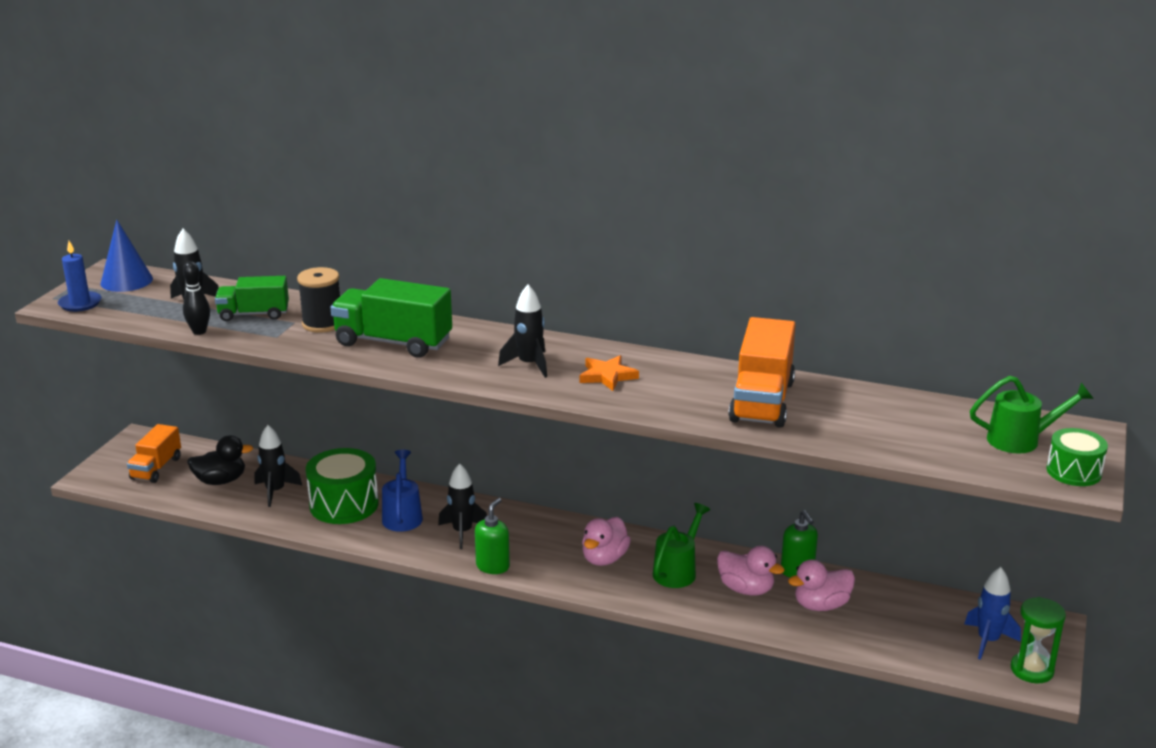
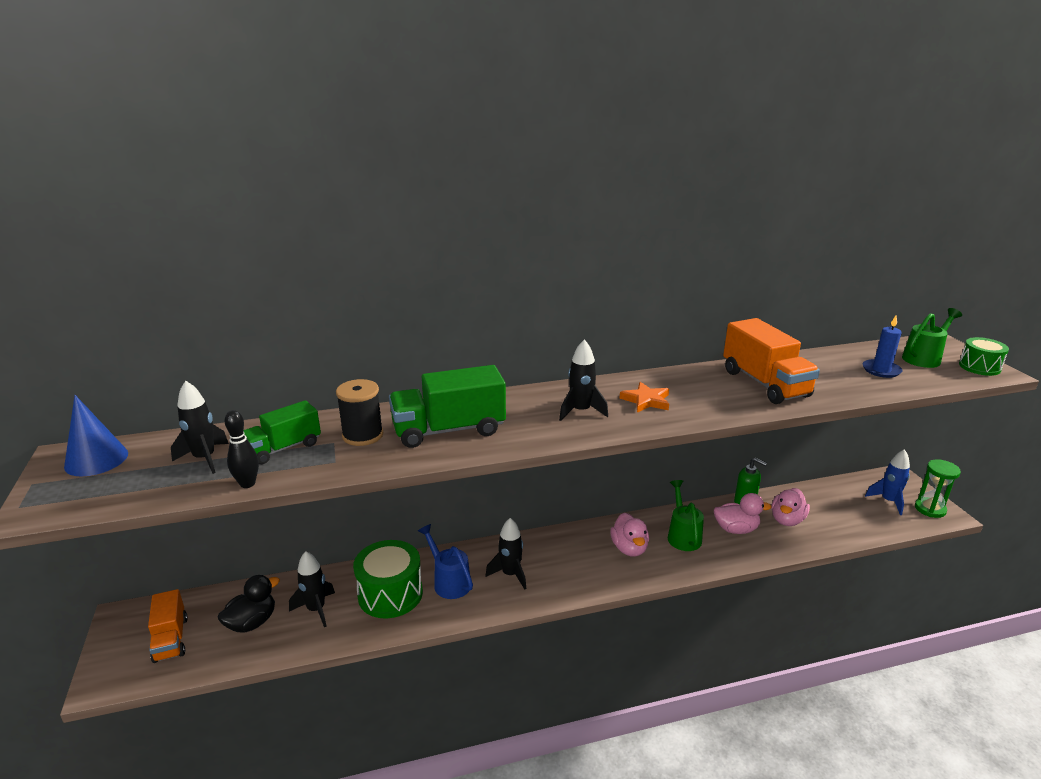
camera: 35 degrees left, 0 degrees up
(80, 303) = (64, 501): blue candle -> blue candle (881, 370)
(493, 566) = (565, 592): green soap dispenser -> none

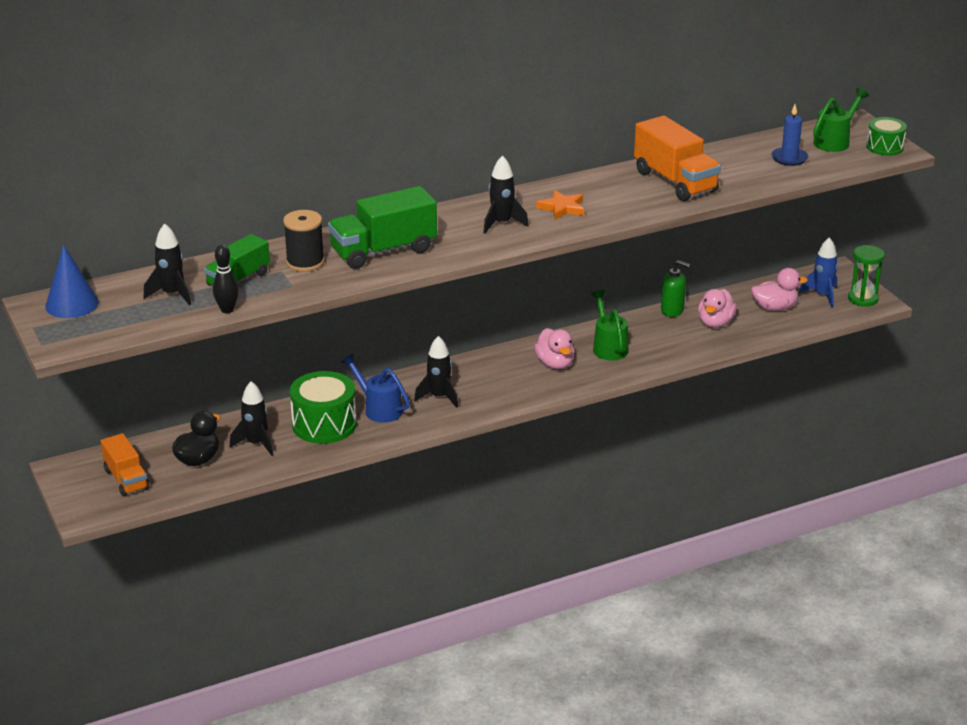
camera: 10 degrees left, 5 degrees up
(736, 529) = (663, 336): pink duck -> pink duck (774, 307)

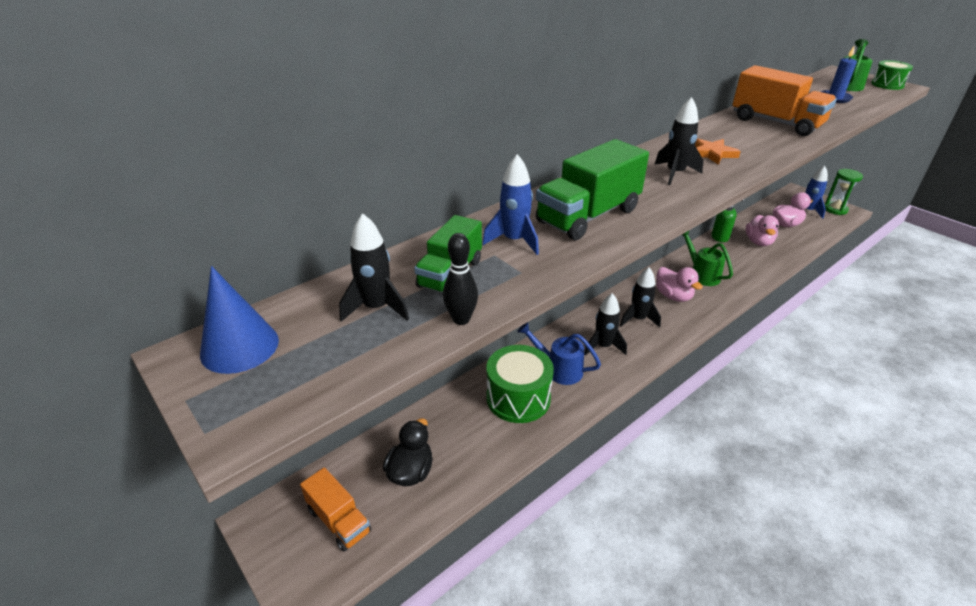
camera: 15 degrees left, 5 degrees up
(256, 443) = (463, 436): black rocket -> black rocket (638, 319)
(305, 262) = (514, 241): black spool -> blue rocket

